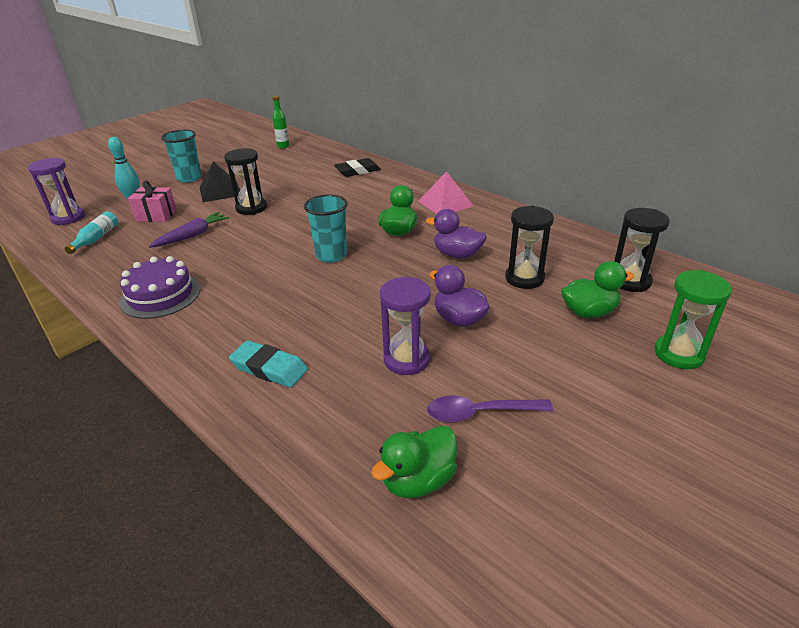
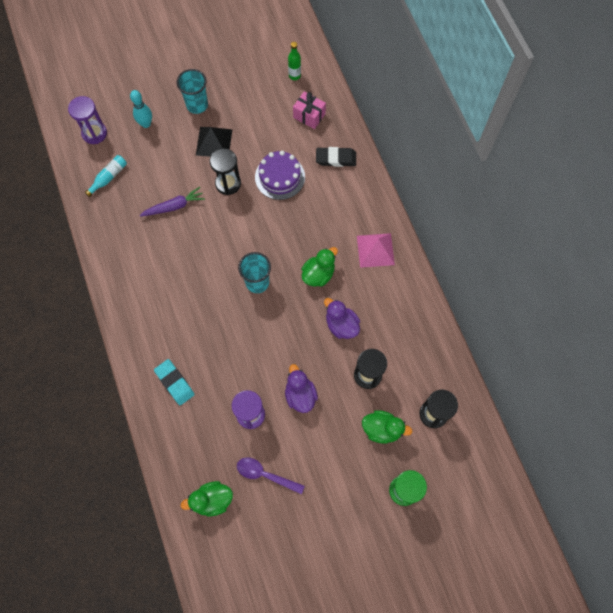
camera: 25 degrees right, 35 degrees up
(156, 215) = (156, 161): pink gift -> pink gift (309, 116)
(160, 295) = (135, 276): purple cake -> purple cake (280, 177)

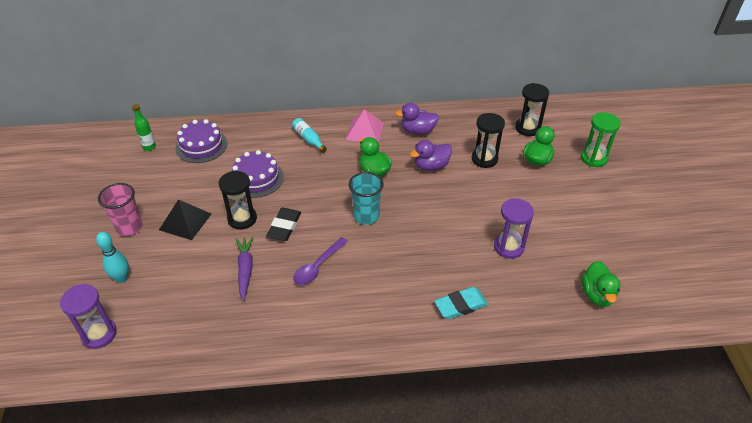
camera: 75 degrees left, 25 degrees down
(108, 177) = (171, 328): turquoise bottle -> turquoise bottle (308, 139)
(197, 105) = (129, 227): turquoise cup -> pink cup
(265, 475) = (573, 247): purple spoon -> purple spoon (318, 266)
(300, 395) = (494, 207): purple duck -> purple duck (418, 131)
(309, 116) = (201, 146): pink gift -> purple cake
(336, 158) = (259, 137): black eraser -> black eraser (284, 227)

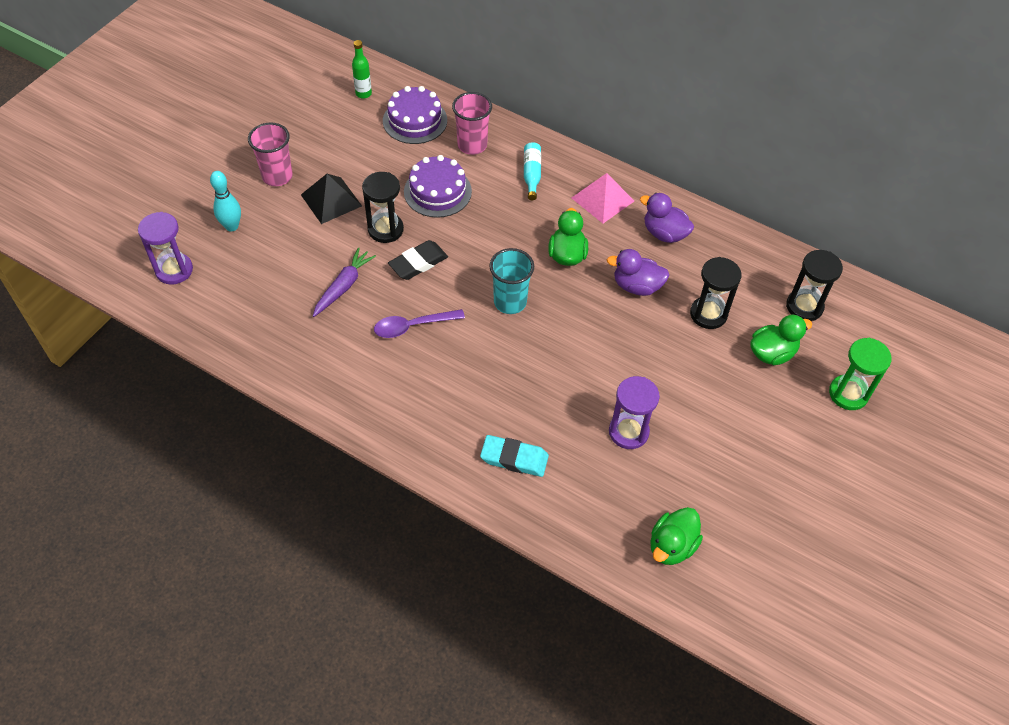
camera: 35 degrees right, 10 degrees up
(254, 141) = (472, 145): none -> pink cup

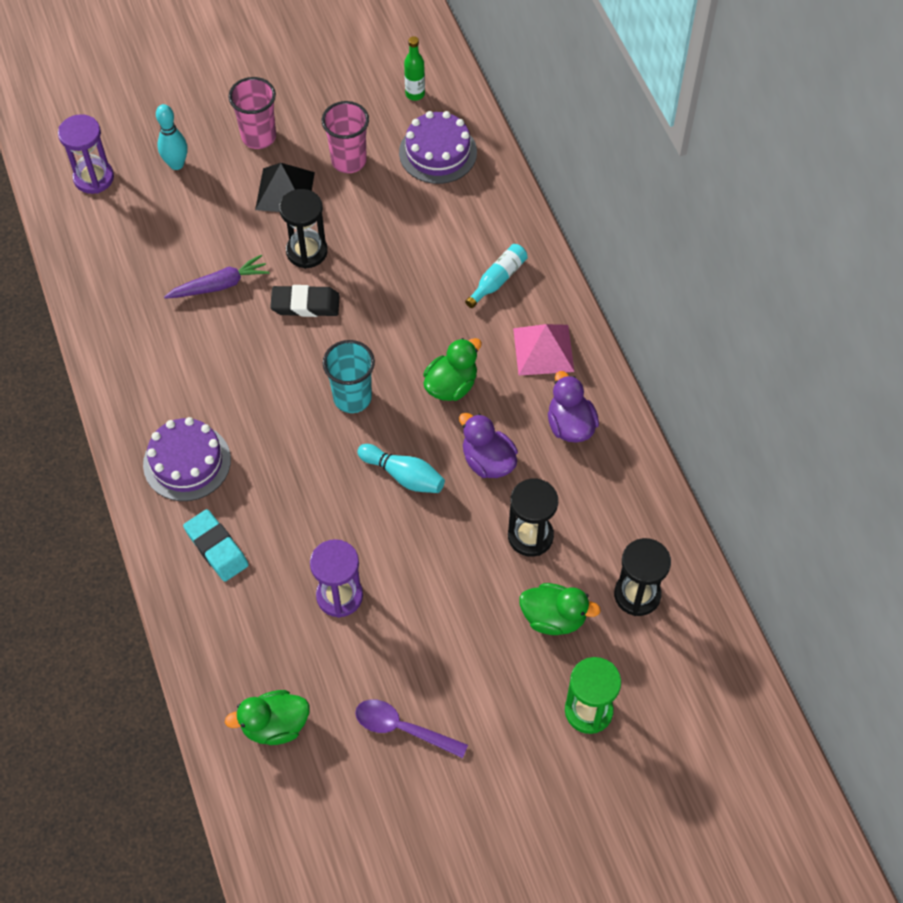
camera: 40 degrees right, 5 degrees up
(413, 326) = (244, 363): purple spoon -> purple spoon (403, 728)
(437, 191) = (390, 242): purple cake -> purple cake (187, 462)
(472, 145) = (468, 212): pink cup -> pink cup (349, 161)
(593, 329) = (403, 475): none -> turquoise bowling pin

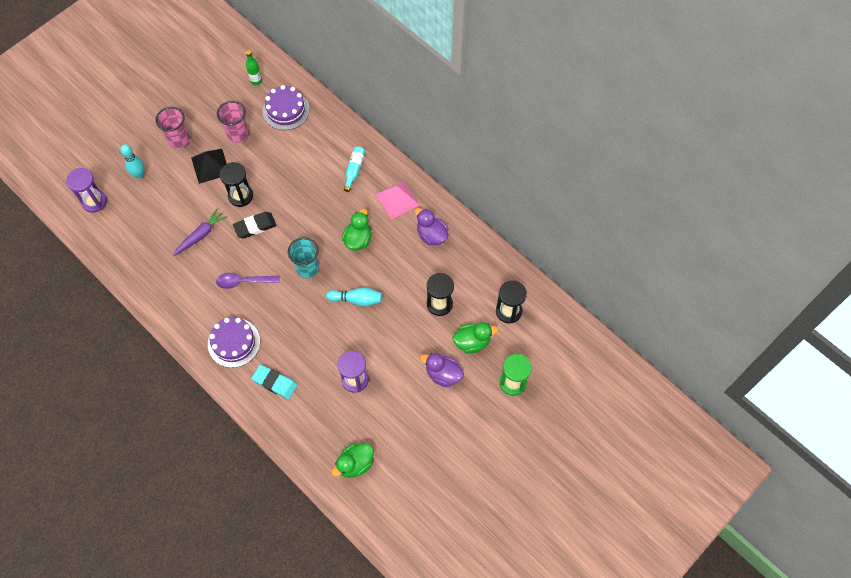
camera: 25 degrees left, 5 degrees up
(403, 728) = (423, 435): purple spoon -> purple spoon (243, 281)
(488, 461) = (397, 273): purple duck -> purple duck (443, 374)

